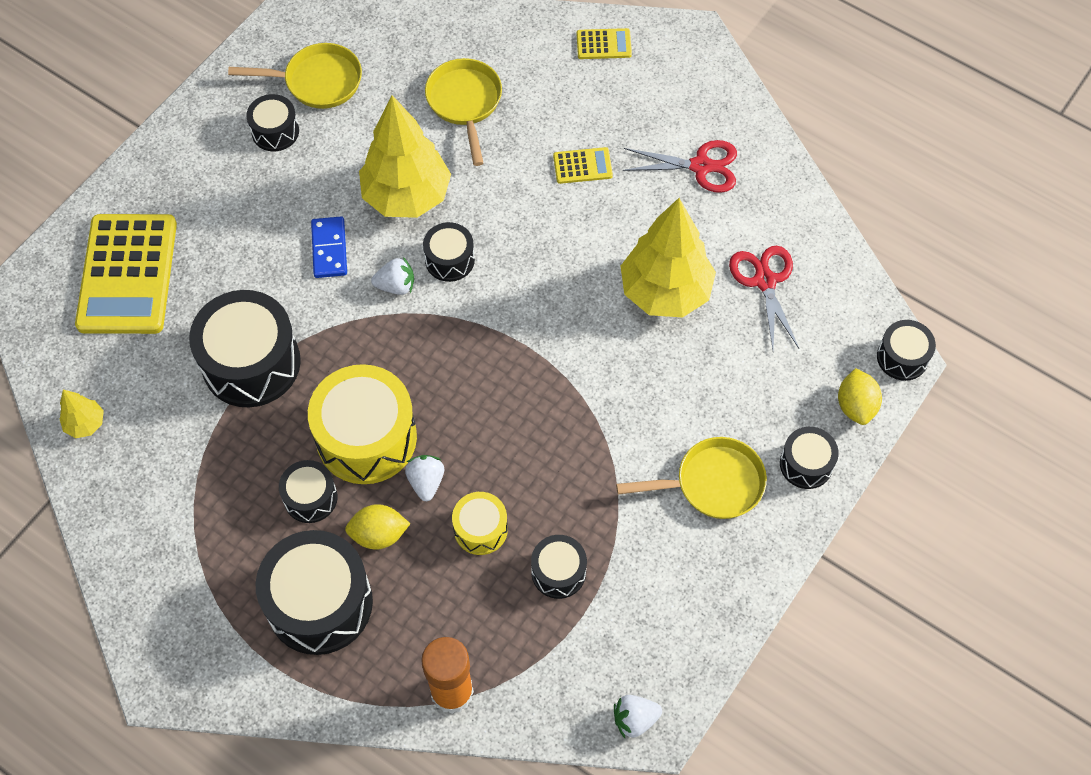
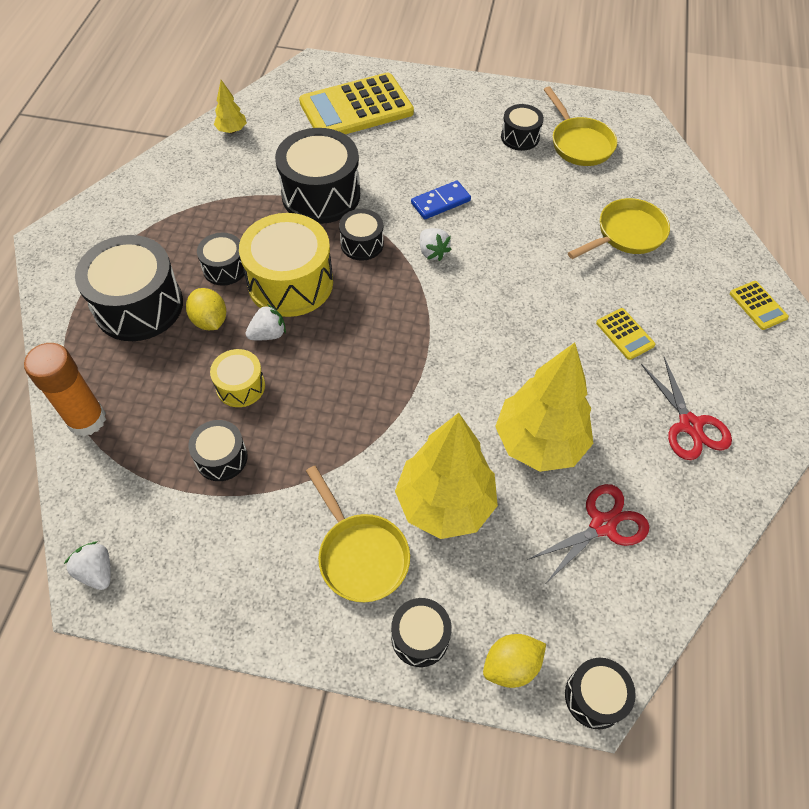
camera: 65 degrees right, 5 degrees down
(407, 196) = (516, 230): yellow tree -> yellow tree (445, 504)
(449, 260) = (476, 277): black drum -> black drum (362, 244)

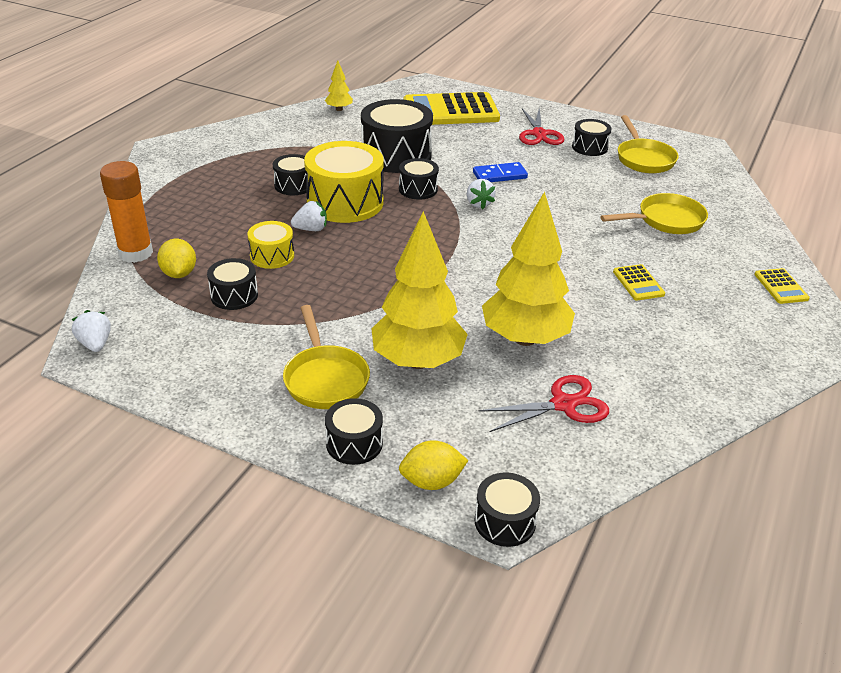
camera: 15 degrees right, 20 degrees down
(139, 305) = (212, 195): black drum -> none
(210, 321) = (266, 213): yellow lemon -> yellow lemon (179, 273)
(690, 425) = (679, 354): red scissors -> red scissors (539, 134)

